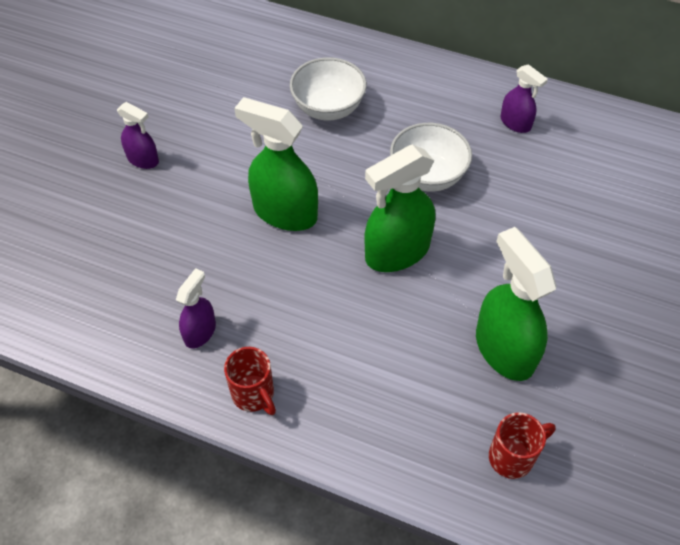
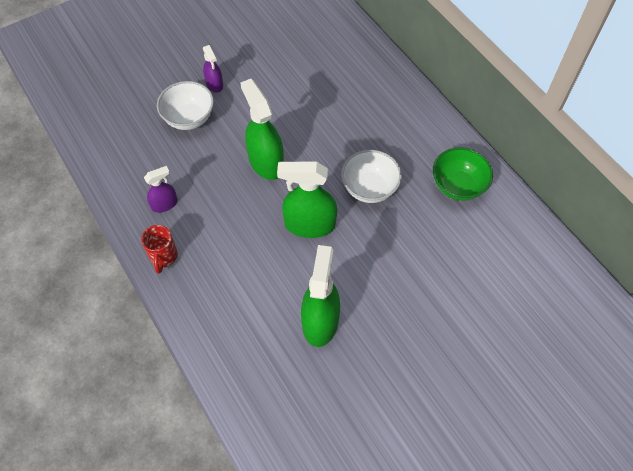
camera: 35 degrees right, 5 degrees up
(328, 108) = (346, 110): white bowl -> white bowl (189, 118)
(512, 457) = (270, 384): red mug -> none
(515, 123) = (458, 186): purple spray bottle -> green bowl

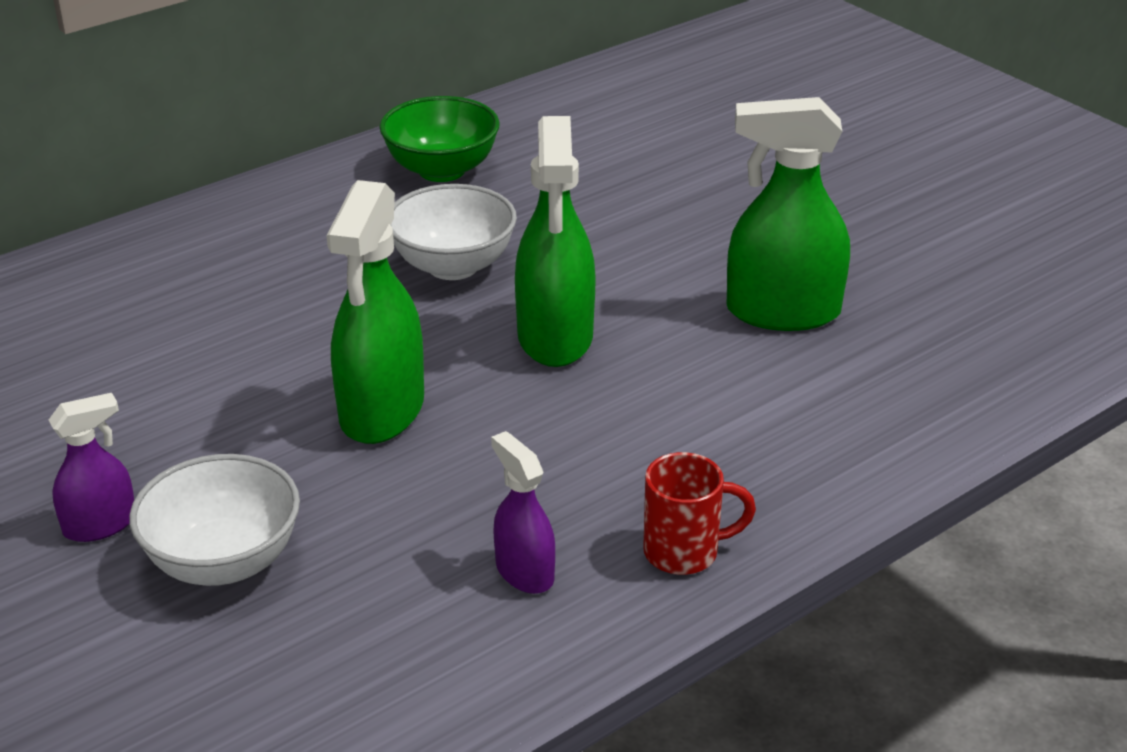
camera: 95 degrees left, 25 degrees down
(266, 162) = (382, 410): green spray bottle -> green spray bottle turned 45 degrees counterclockwise

